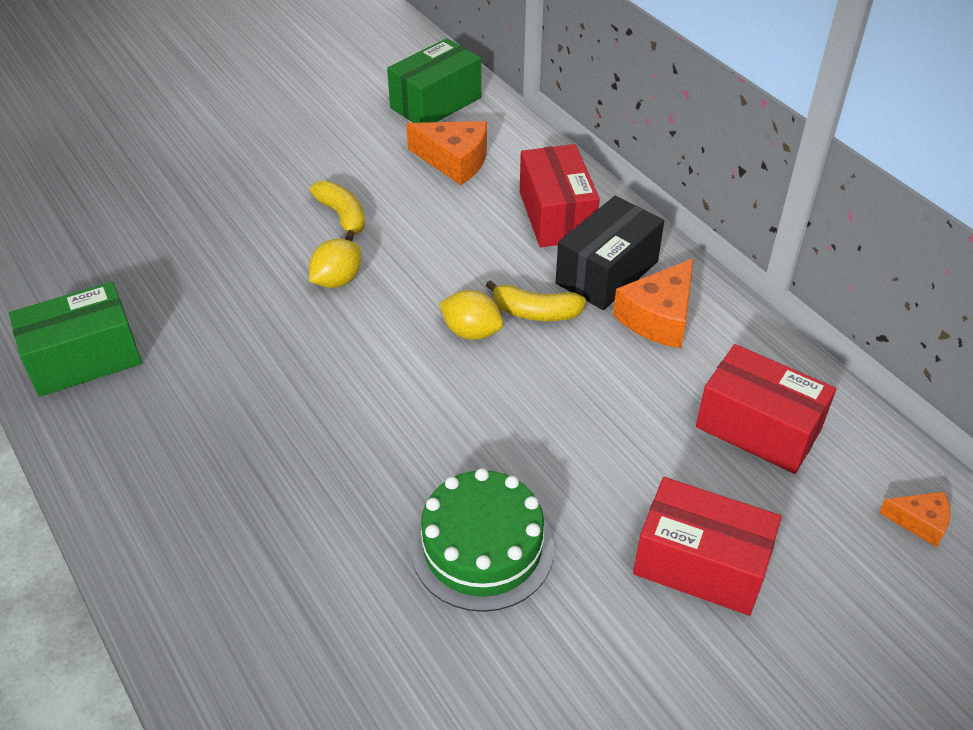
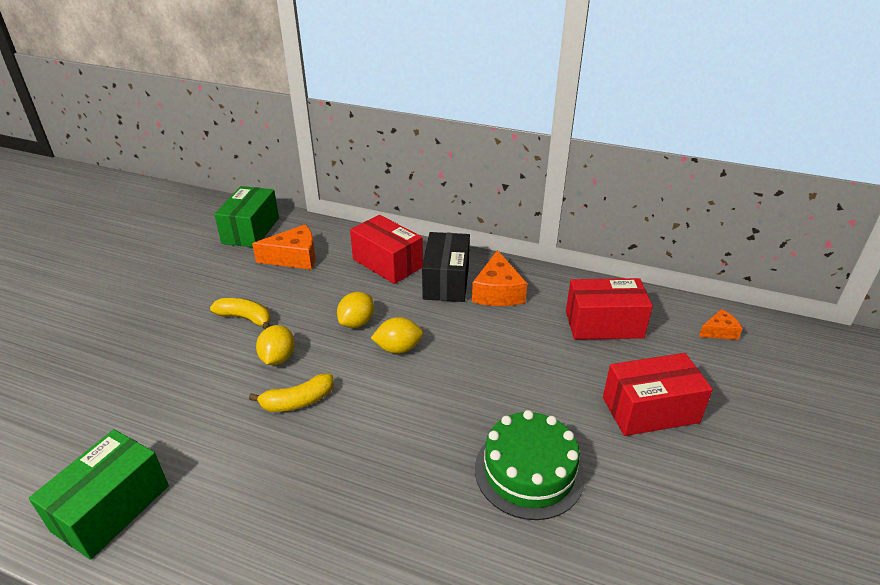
camera: 35 degrees left, 10 degrees down
(453, 277) = (357, 323): none -> yellow lemon
(536, 312) = (427, 320): yellow banana -> yellow banana (298, 401)

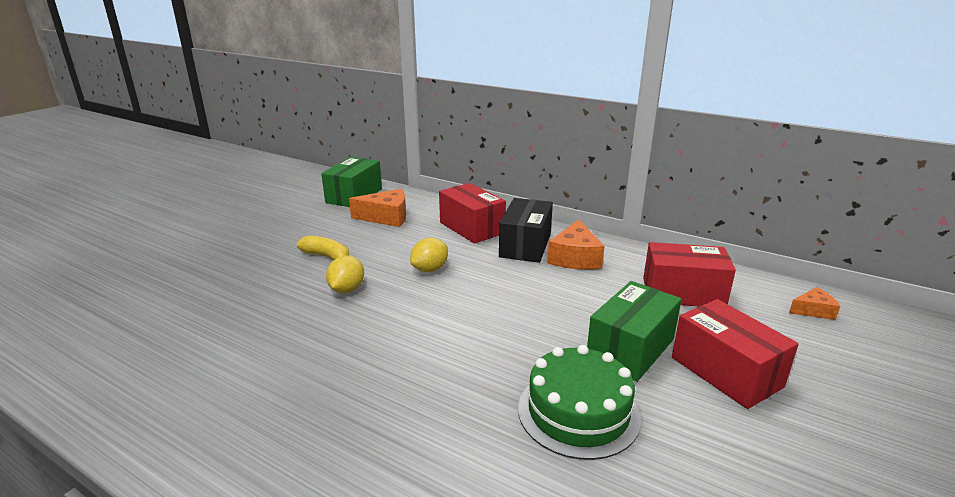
camera: 10 degrees right, 10 degrees down
(111, 508) = (149, 391): green box -> green box (631, 349)
(298, 401) = (354, 325): yellow banana -> none
(398, 348) = (464, 293): yellow lemon -> none
(650, 410) = (726, 372): red box -> red box turned 60 degrees clockwise

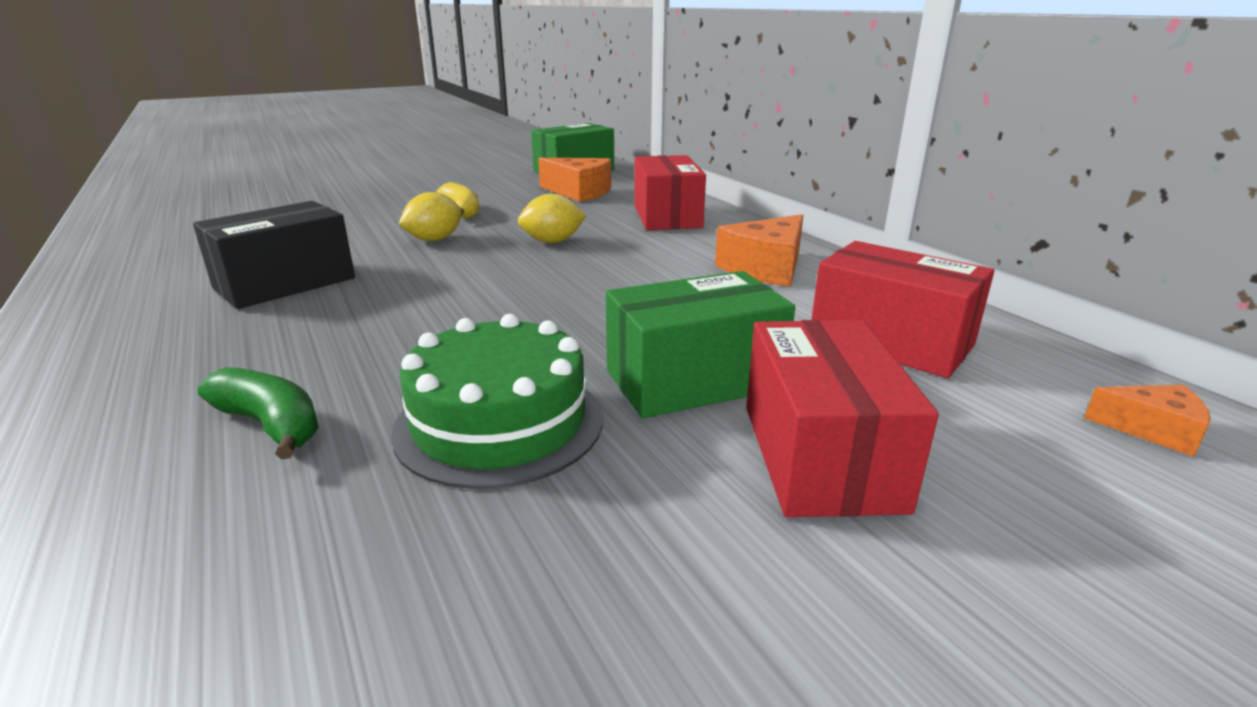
camera: 30 degrees right, 0 degrees up
(463, 466) = (271, 425): none -> green banana
(525, 245) = (712, 243): black box -> black box (285, 283)

